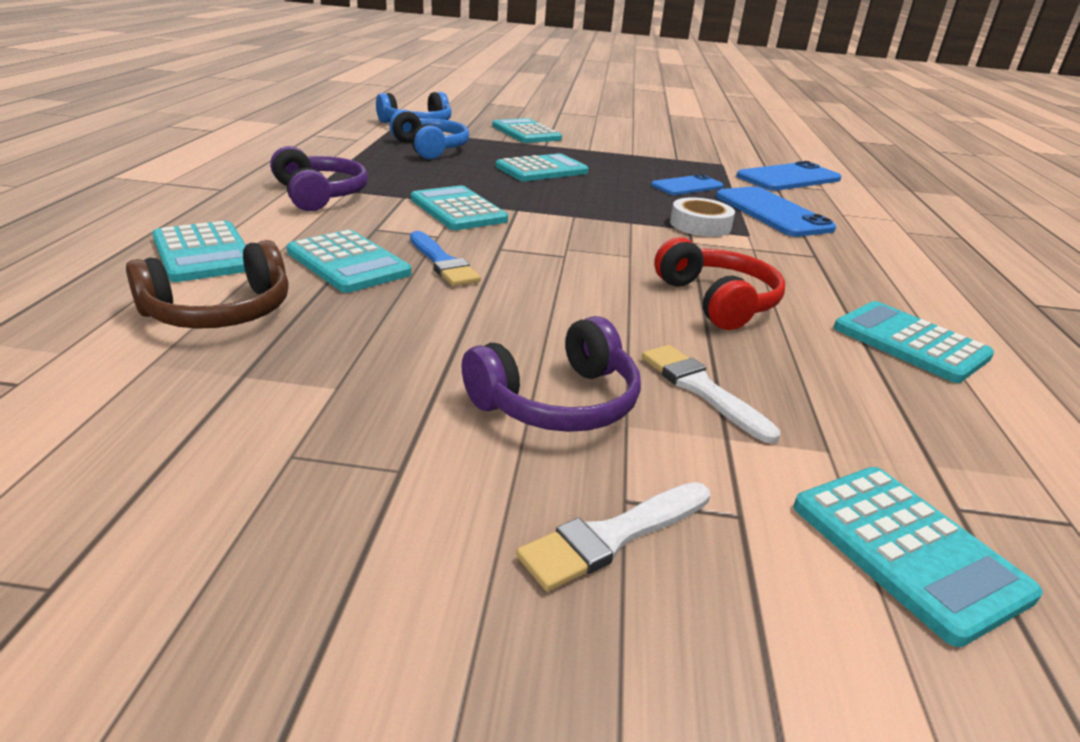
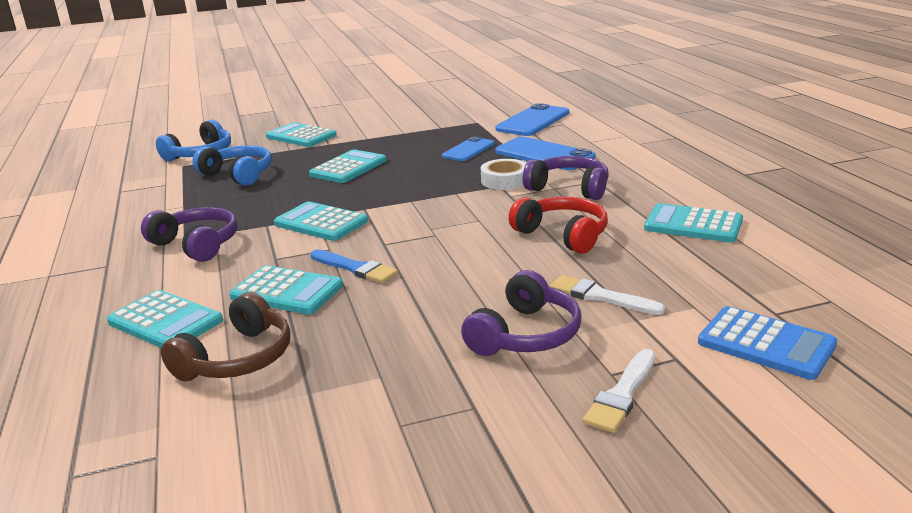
camera: 20 degrees left, 5 degrees down
(772, 254) = (569, 188): none -> purple headphones
(907, 550) = (766, 344): turquoise calculator -> blue calculator

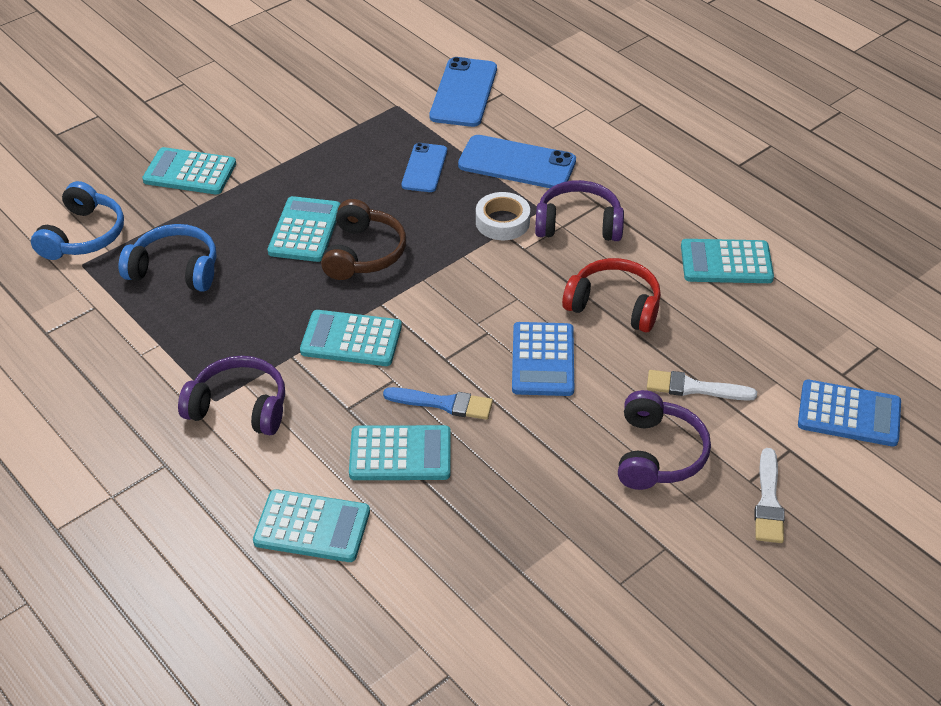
camera: 25 degrees left, 20 degrees up
(238, 358) = (426, 553): brown headphones -> brown headphones (364, 253)
(467, 257) = (543, 360): none -> blue calculator

